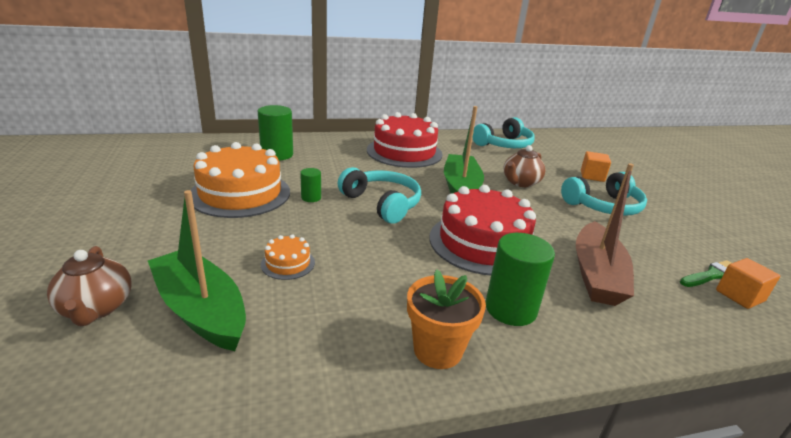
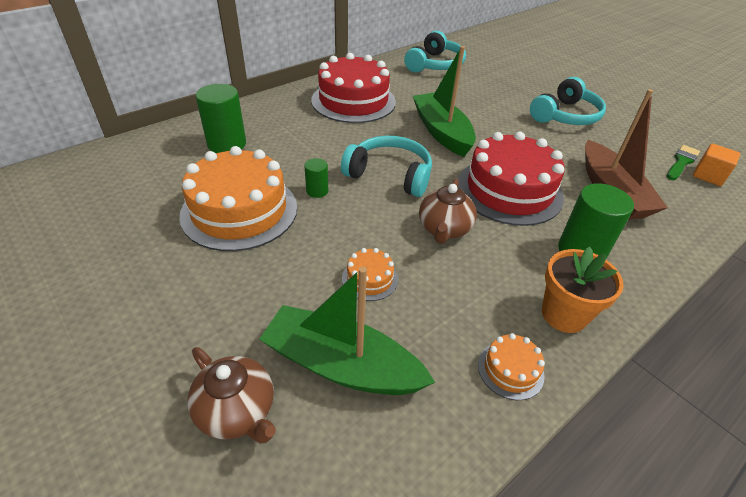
camera: 25 degrees left, 15 degrees up
(337, 370) = (510, 370): none -> orange cake
(520, 182) = (484, 109): brown teapot -> brown teapot (444, 229)
(592, 176) = (533, 83): orange cube -> none

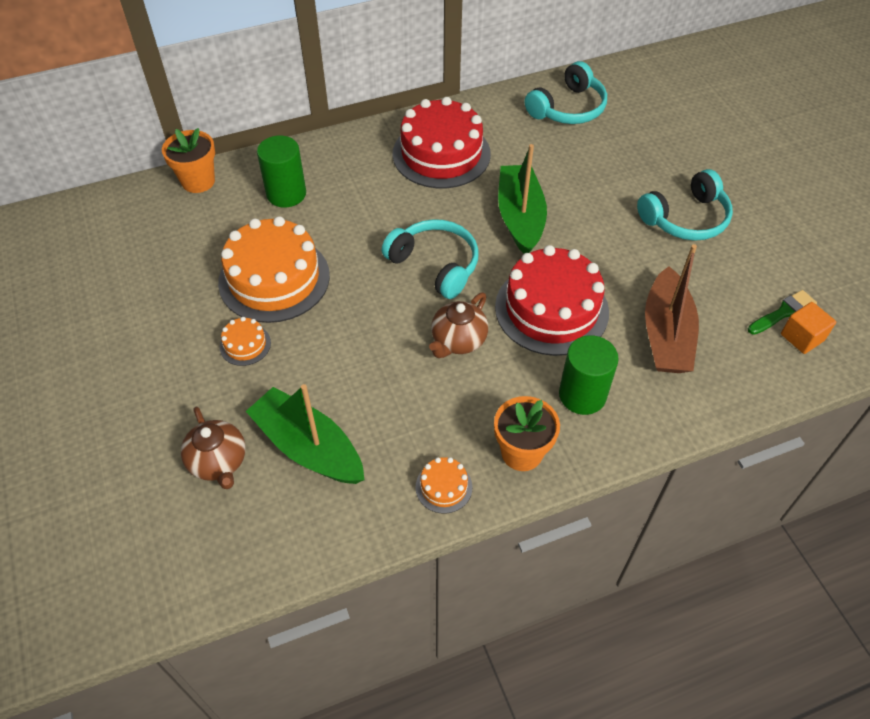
camera: 20 degrees right, 10 degrees up
(134, 146) = (198, 181): none -> orange flower pot
(317, 191) = (354, 270): green cylinder -> none
(369, 279) = (364, 376): orange cake -> orange cake (245, 345)

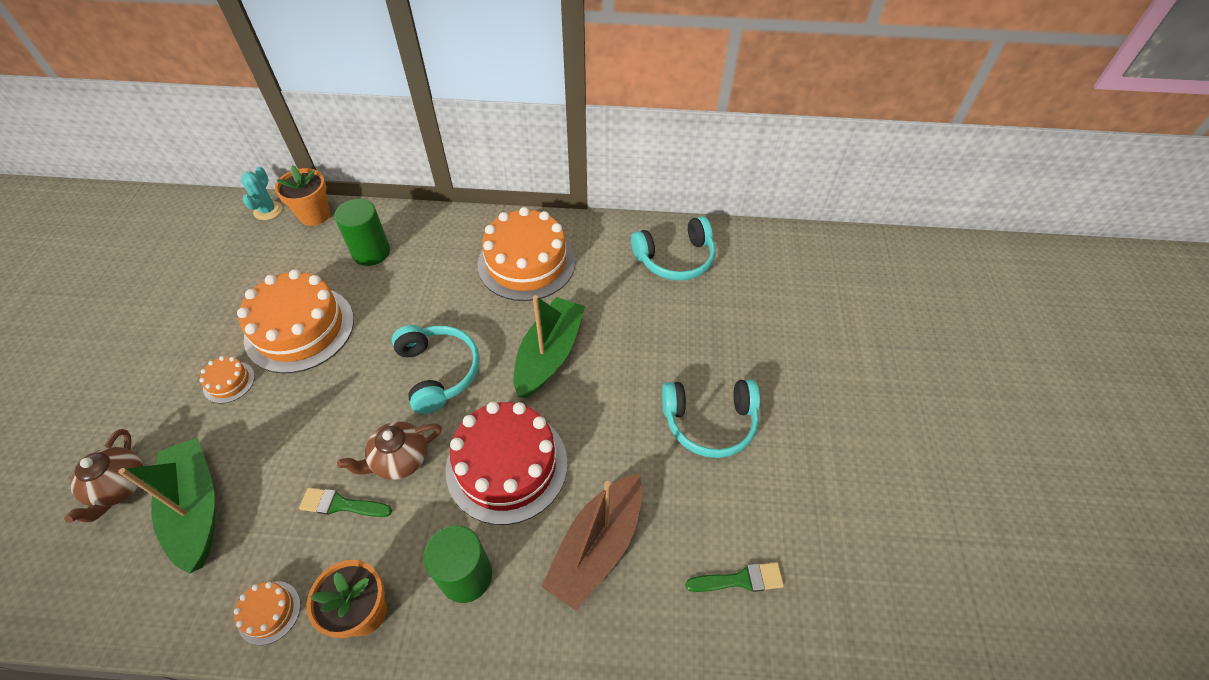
camera: 25 degrees right, 0 degrees up
(144, 193) = (268, 210): none -> turquoise cactus
(436, 391) = (341, 504): none -> green brush
(441, 154) = (526, 263): red cake -> orange cake
(802, 337) = (740, 621): orange cube -> none

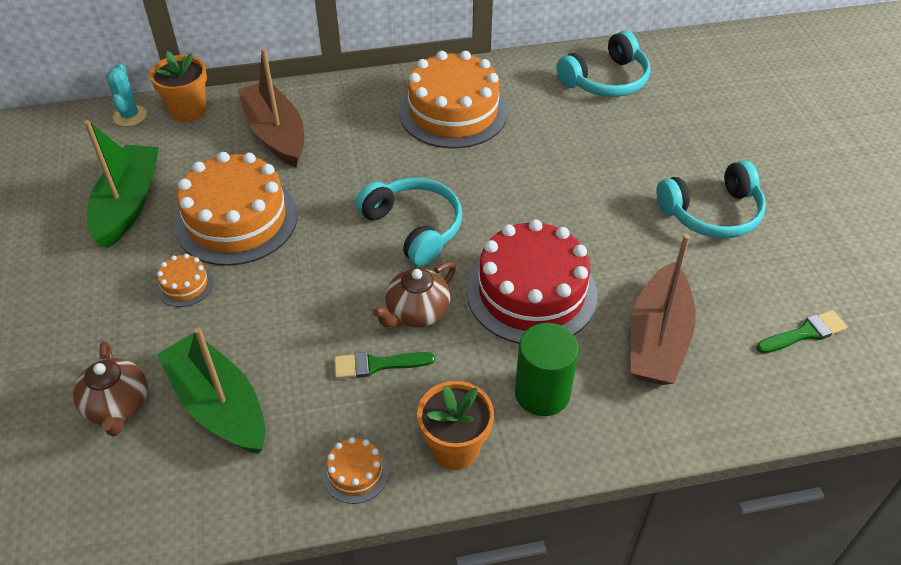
camera: 15 degrees left, 5 degrees down
(371, 252) = (275, 134): green cylinder -> brown boat
(549, 354) = (522, 188): green boat -> green boat (128, 204)

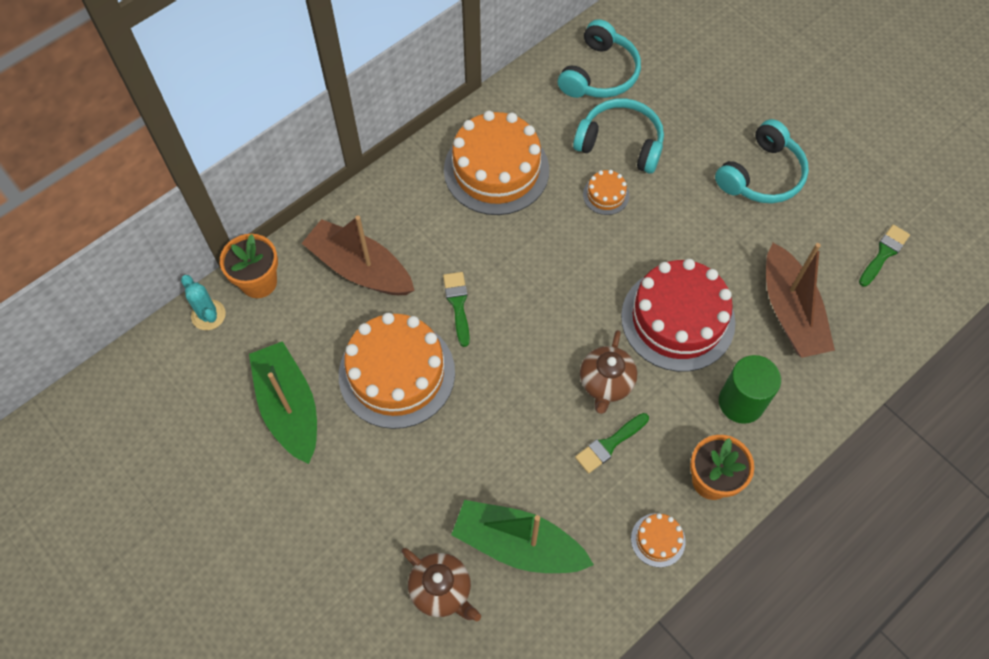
camera: 30 degrees left, 15 degrees up
(185, 285) = (405, 457): orange cake -> orange cake (606, 195)
(334, 193) = (458, 304): none -> green brush
(414, 227) = (547, 305): turquoise headphones -> turquoise headphones (620, 143)

